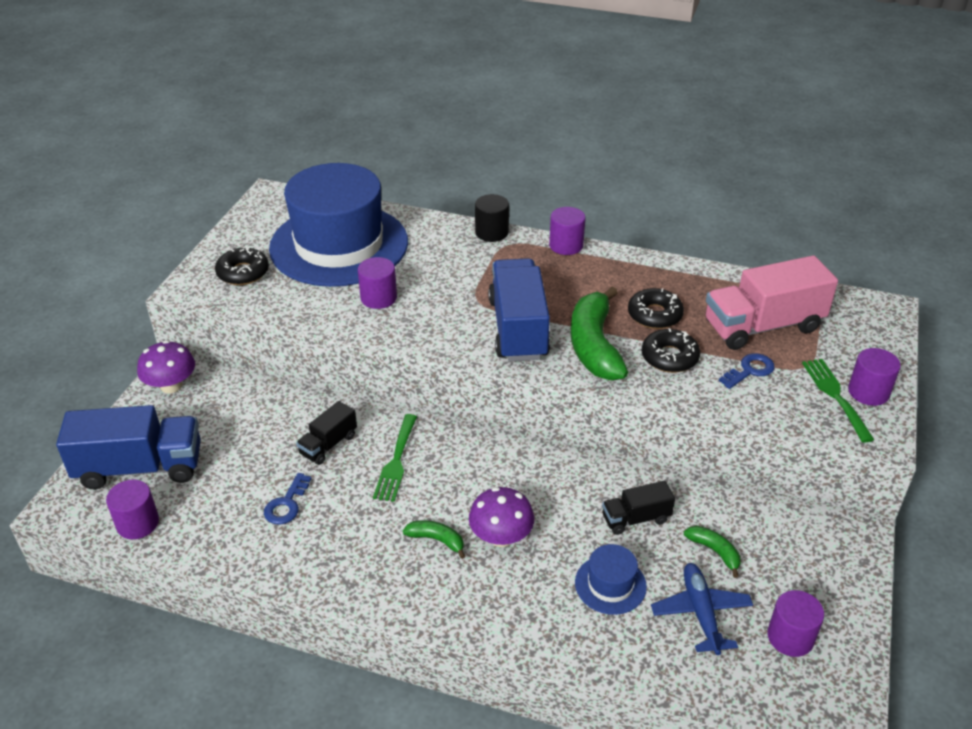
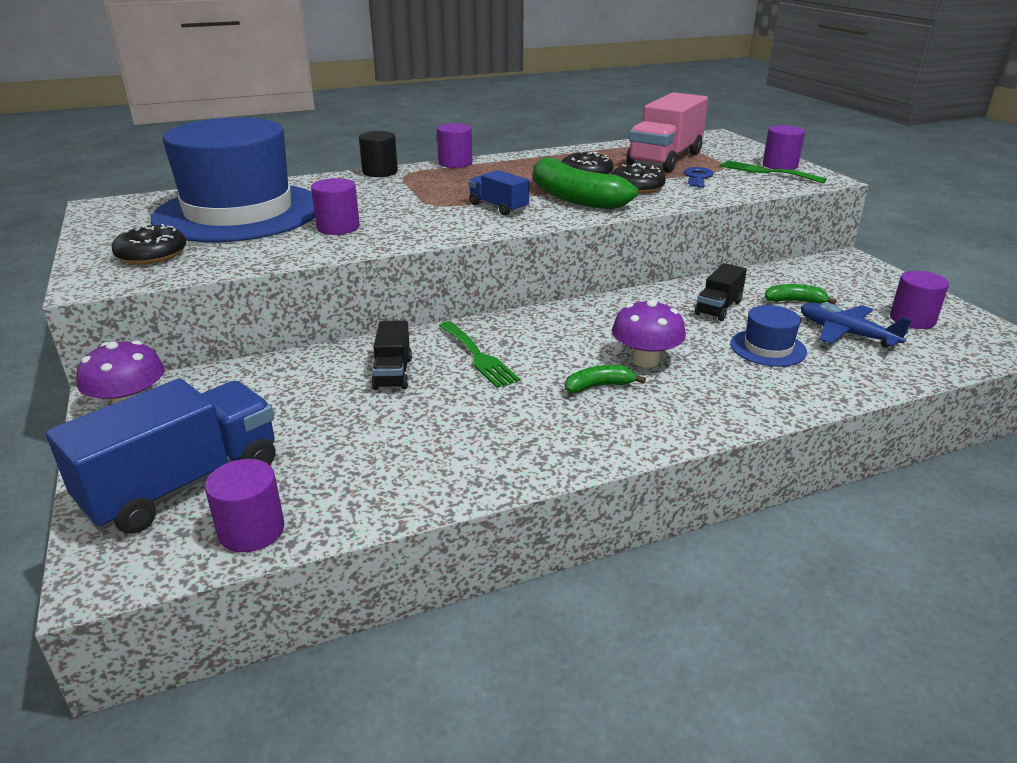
camera: 40 degrees left, 10 degrees down
(286, 504) = (415, 430): blue key -> none
(518, 328) = (498, 207): blue truck -> blue truck, size x0.52

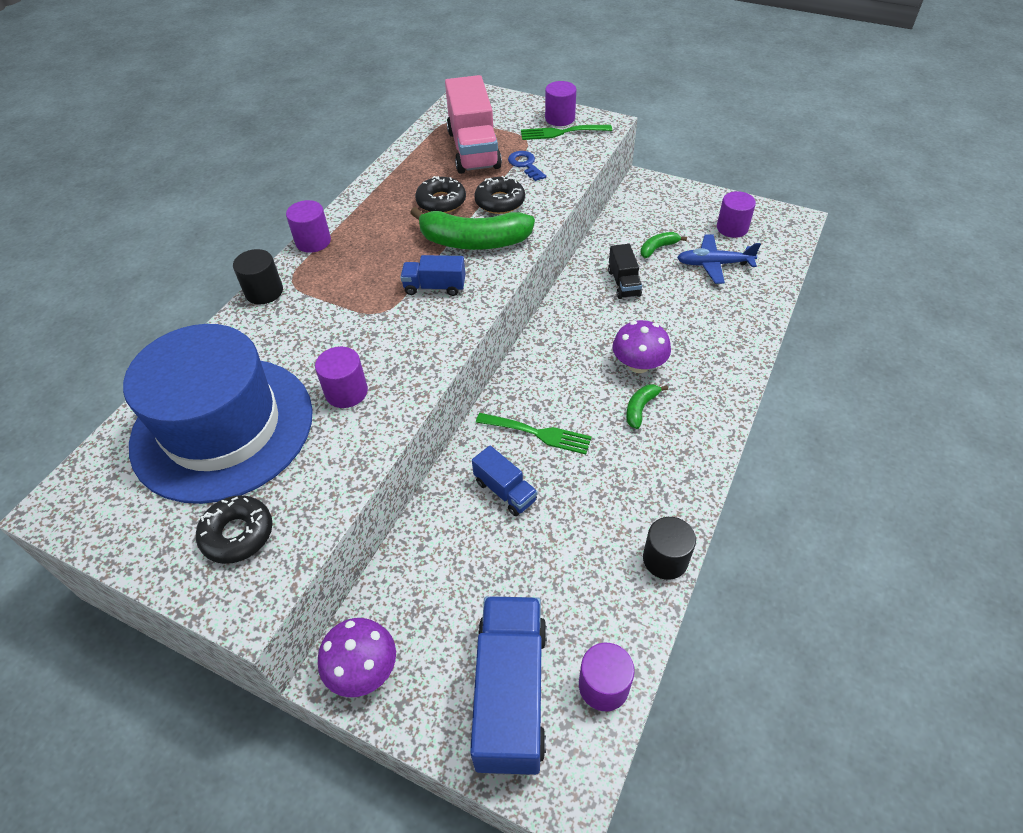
camera: 40 degrees left, 20 degrees up
(393, 373) = (505, 491): black truck -> blue truck
(449, 489) = (665, 559): none -> black cylinder
(768, 348) = (689, 306): blue hat -> none

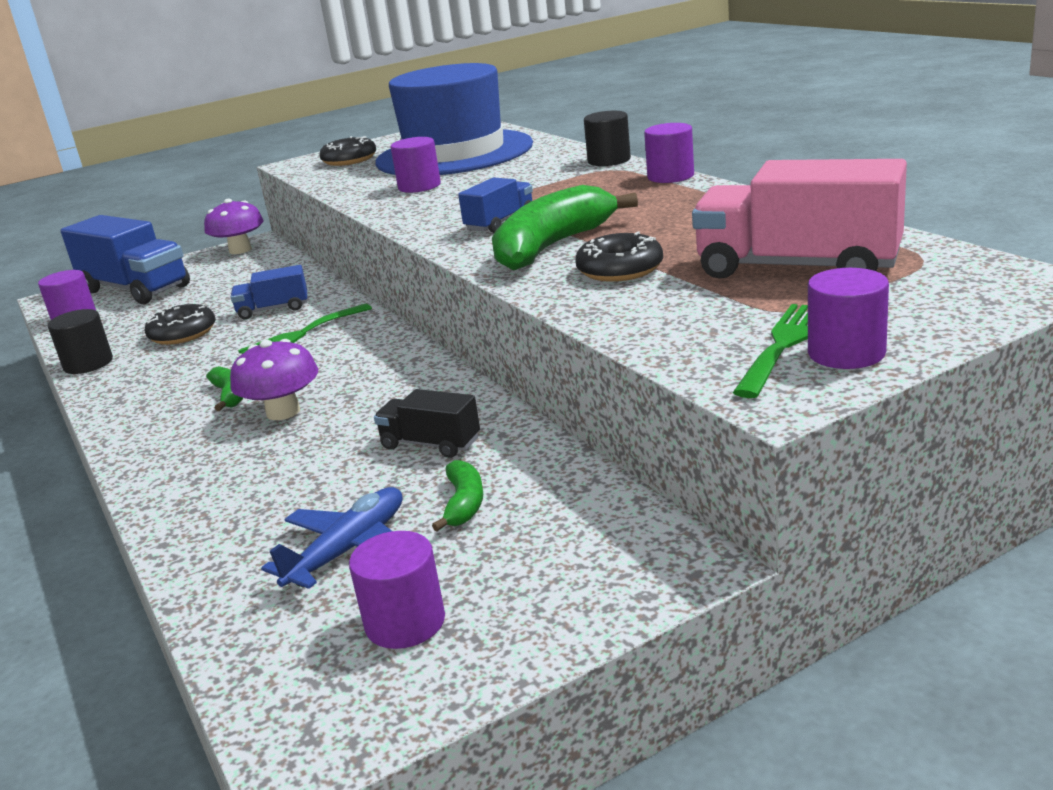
camera: 125 degrees right, 25 degrees down
(441, 202) = (669, 236): black donut -> black donut (183, 334)
(525, 165) = (701, 299): blue key -> none

